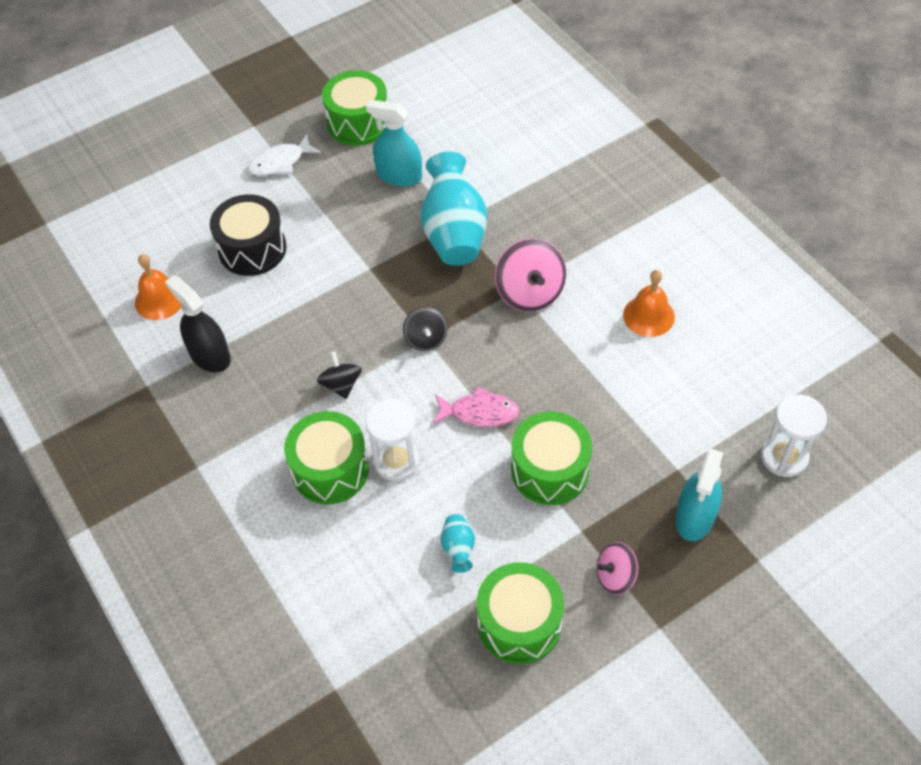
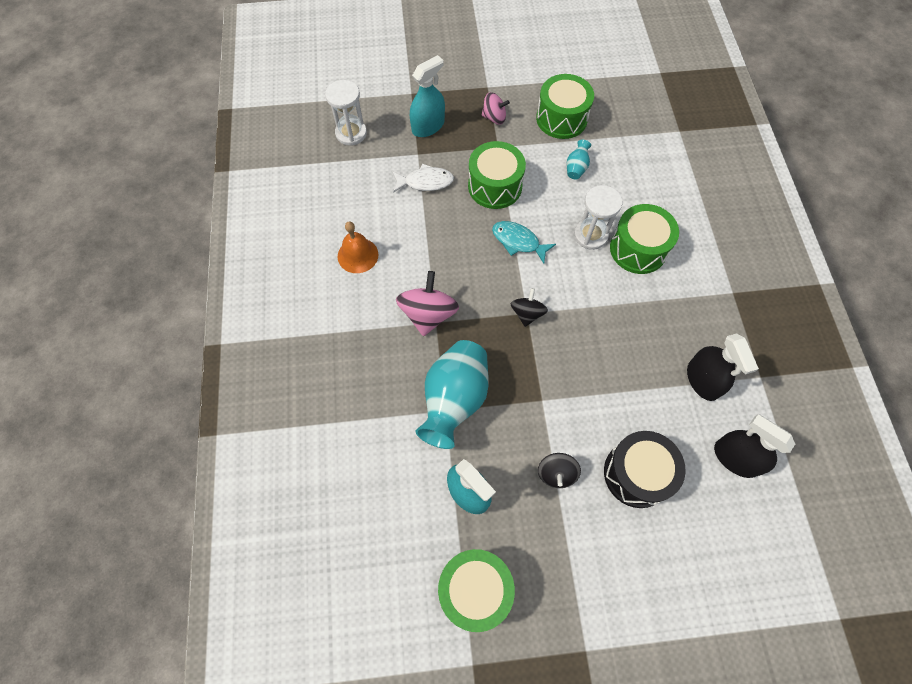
camera: 155 degrees left, 10 degrees up
(159, 299) = (735, 458): orange bell -> black spray bottle
(280, 162) = (575, 575): white fish -> white fish (425, 182)
(341, 385) = (606, 306): black spinning top -> black spinning top (556, 473)
(479, 412) = (518, 241): pink fish -> turquoise fish

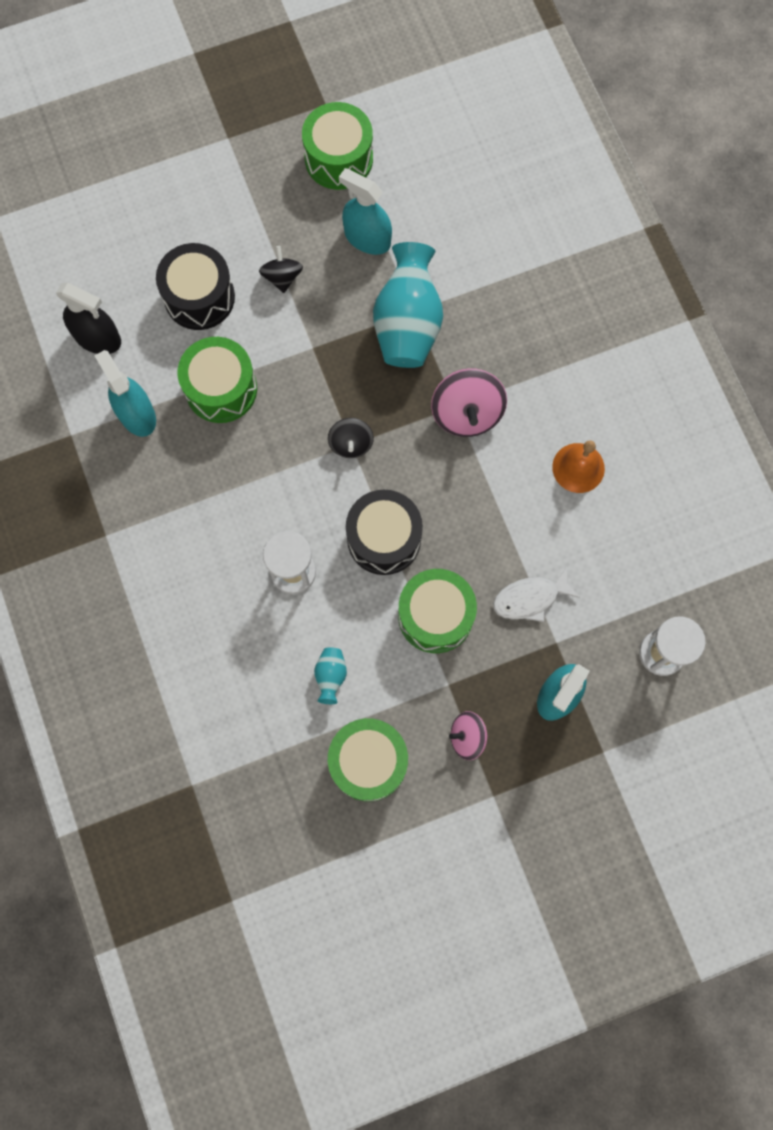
camera: 165 degrees right, 10 degrees up
(518, 241) = (384, 538): turquoise fish -> black drum
(638, 249) = (229, 567): green drum -> green drum (221, 389)
(702, 380) = (137, 414): black spray bottle -> turquoise spray bottle

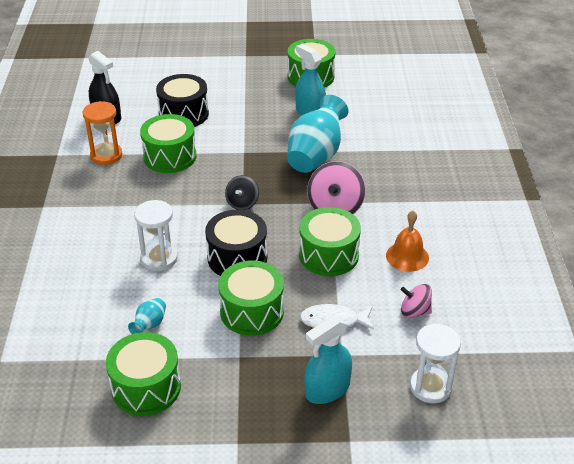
camera: 20 degrees right, 35 degrees down
(137, 414) = (106, 155): turquoise spray bottle -> orange hourglass
(282, 277) = (243, 117): black spinning top -> none
(467, 737) = (236, 395): pink spinning top -> pink spinning top (415, 311)
(488, 497) = (328, 255): none -> green drum

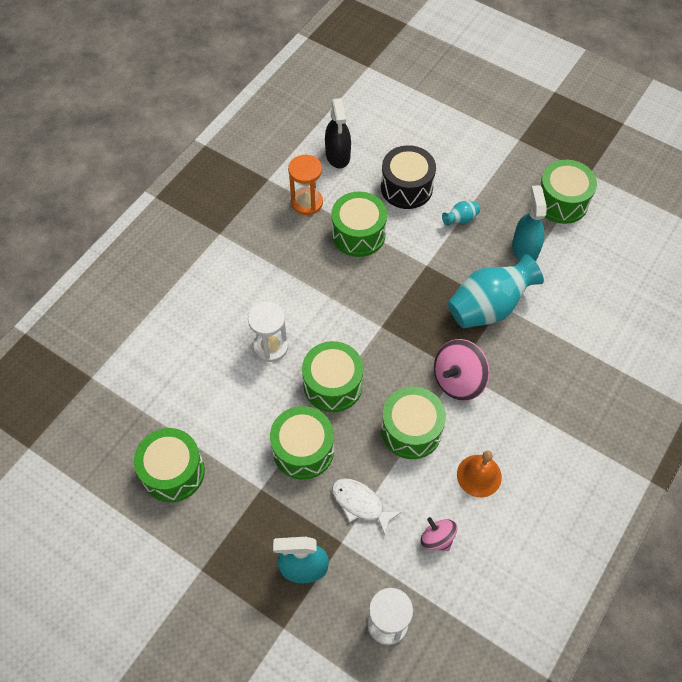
camera: 35 degrees right, 20 degrees up
(149, 325) = (216, 412): turquoise vase -> turquoise vase (460, 220)
(237, 258) = (333, 385): black drum -> green drum
(242, 203) = (381, 326): black spinning top -> none

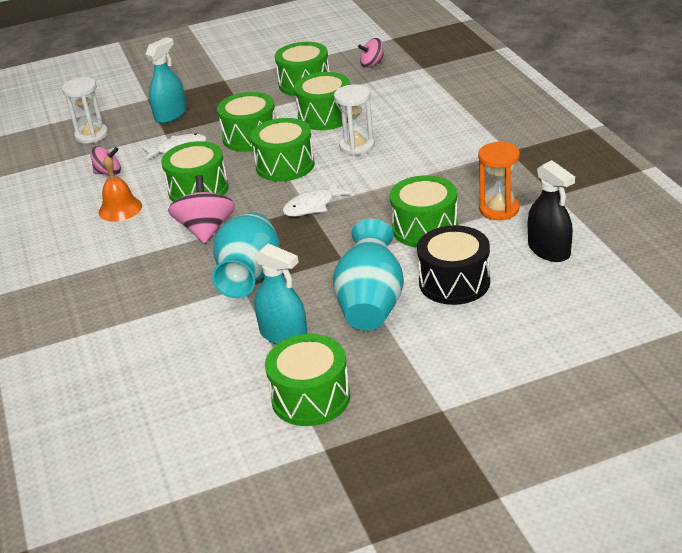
camera: 130 degrees right, 25 degrees down
(101, 430) = (372, 64): none -> pink spinning top
(231, 407) = (325, 116): none -> green drum
(338, 155) = (549, 250): black spray bottle -> black spray bottle turned 150 degrees counterclockwise
(378, 324) = (312, 206): none -> white fish
(460, 220) = (371, 304): turquoise vase -> turquoise vase, size x2.29

